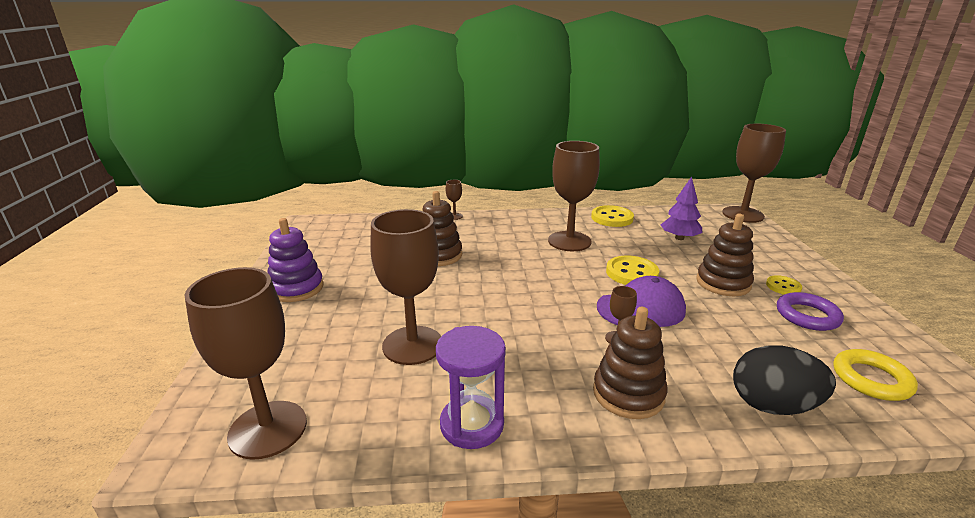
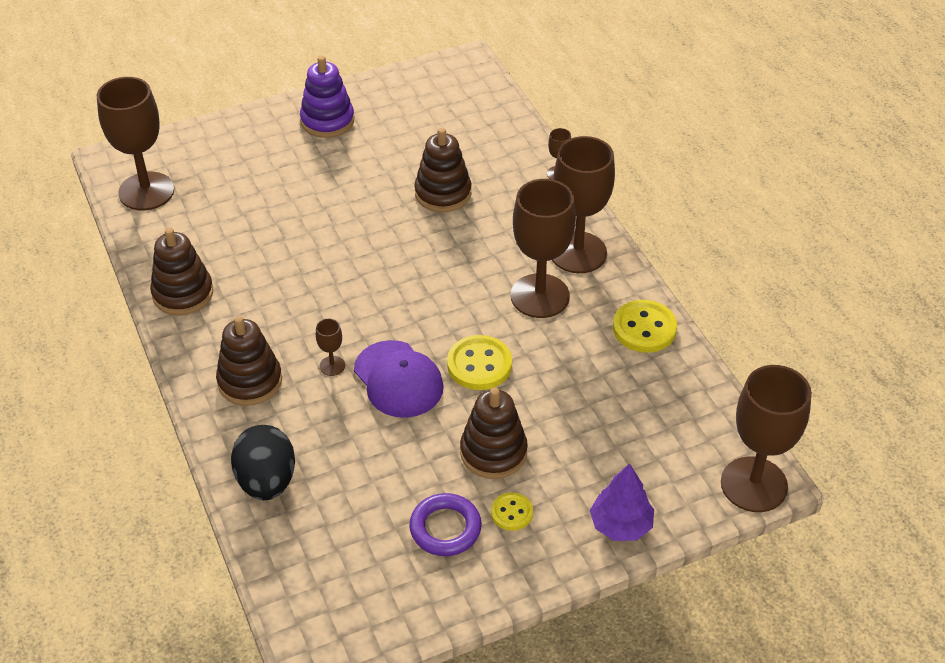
camera: 70 degrees right, 20 degrees up
(412, 345) = (268, 229): brown goblet -> brown goblet (578, 252)
(472, 424) = (183, 293): purple hourglass -> brown stacking toy
(679, 238) = (612, 406): purple tree -> purple tree (620, 525)
(871, 379) = (335, 565): yellow ring -> none

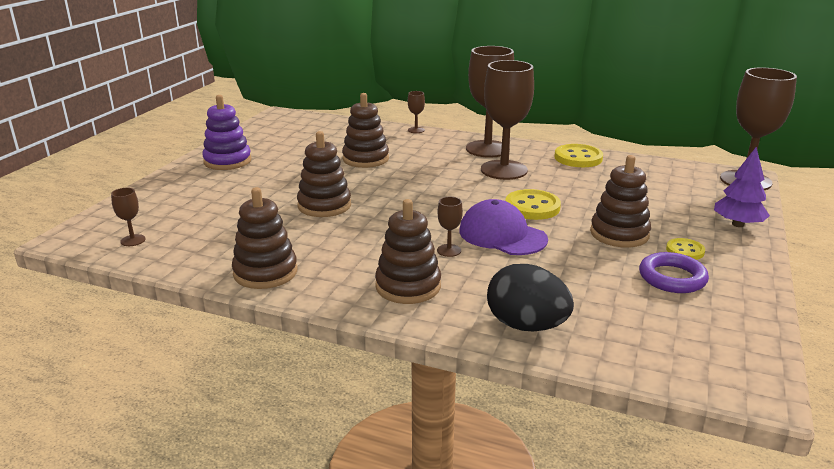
camera: 45 degrees left, 20 degrees down
(146, 191) = (133, 240): brown goblet -> brown goblet, size x0.42
(320, 240) = (324, 205): none -> brown stacking toy
(398, 379) = (502, 235): purple cap -> purple cap turned 150 degrees counterclockwise

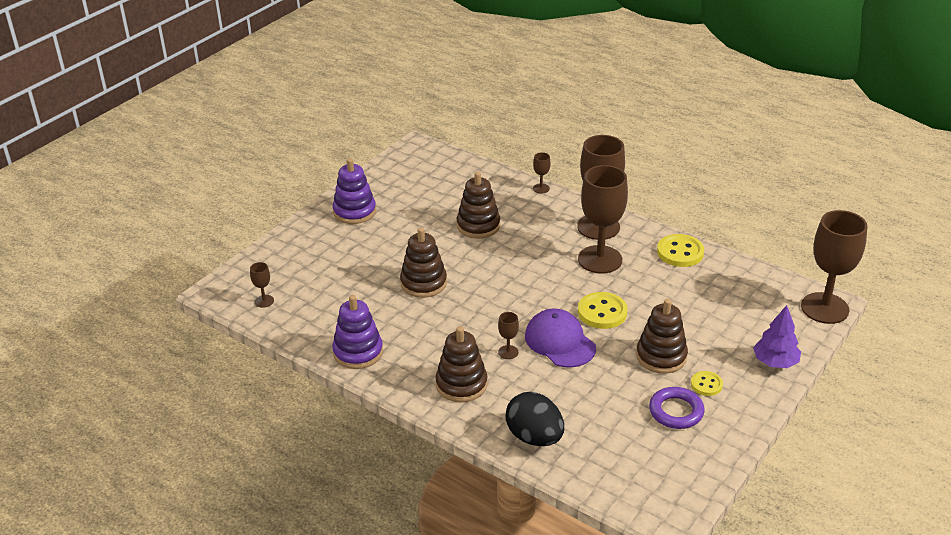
camera: 15 degrees right, 10 degrees up
(265, 272) = (358, 352): brown stacking toy -> purple stacking toy

